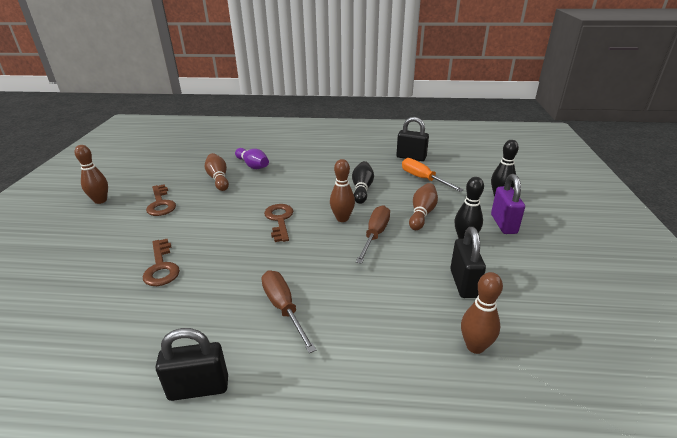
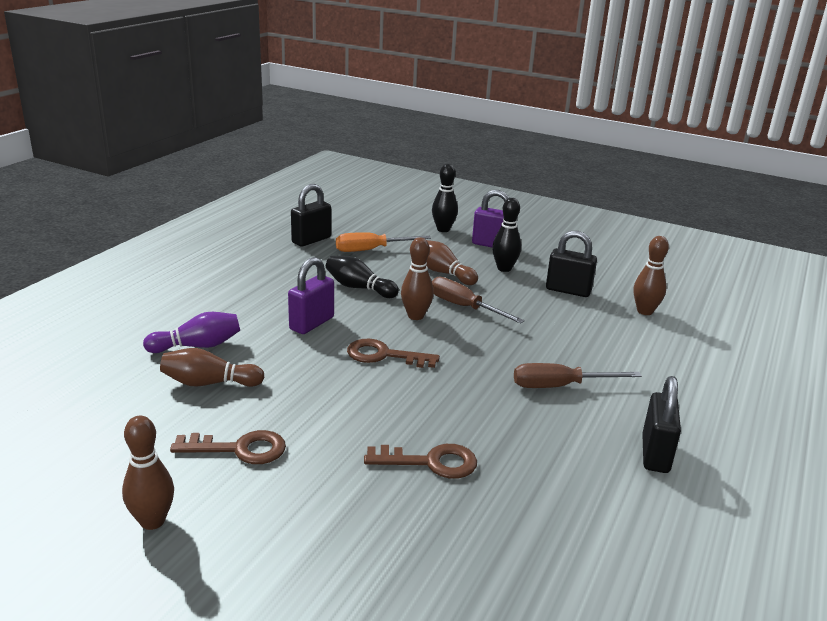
camera: 70 degrees left, 5 degrees down
(301, 187) = (311, 323): none -> purple padlock

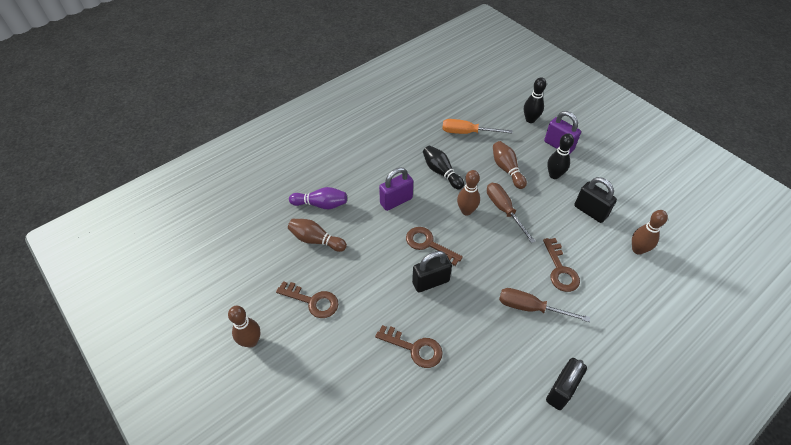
camera: 25 degrees right, 25 degrees up
(311, 240) = (430, 112): black padlock -> black padlock (430, 282)
(570, 345) = (560, 270): none -> brown key

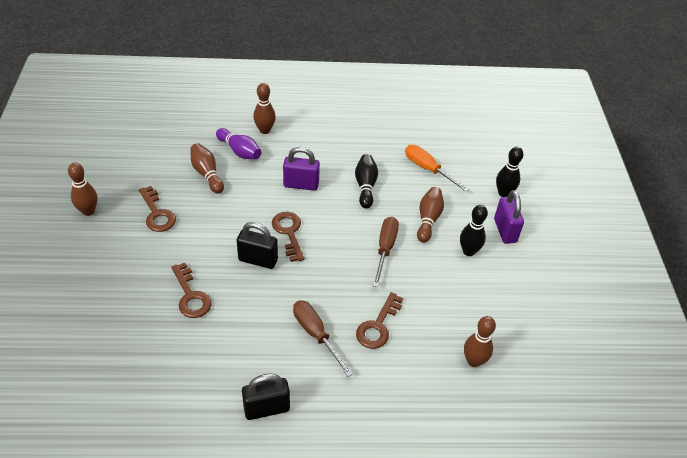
camera: 35 degrees right, 5 degrees down
(466, 211) = (351, 229): brown bowling pin -> brown bowling pin (265, 130)
(590, 211) = (466, 301): black padlock -> none

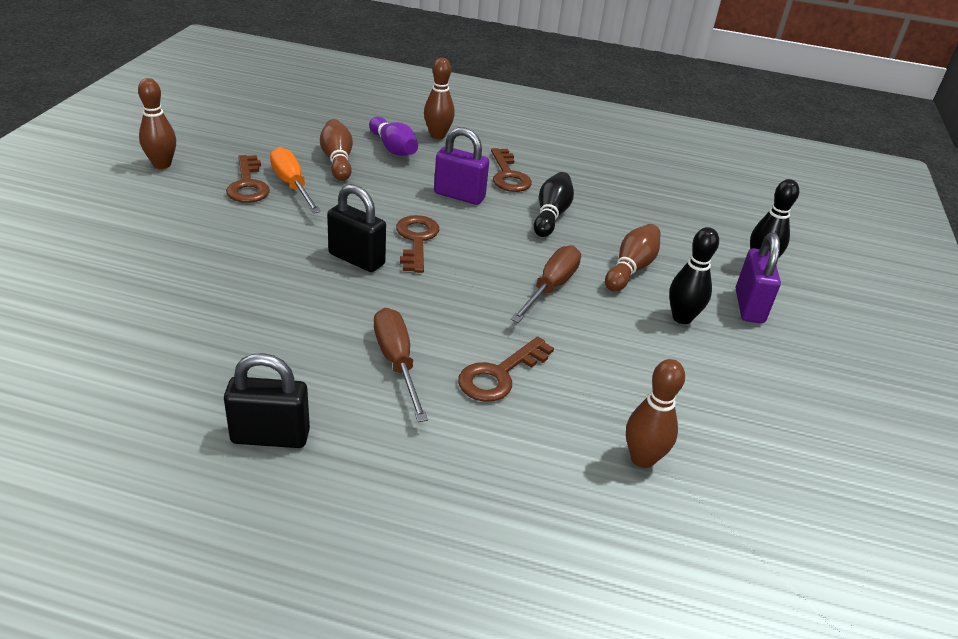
camera: 15 degrees right, 10 degrees down
(191, 296) = (239, 277): brown key -> brown key (508, 175)
(428, 169) = (651, 216): orange screwdriver -> orange screwdriver (292, 185)

